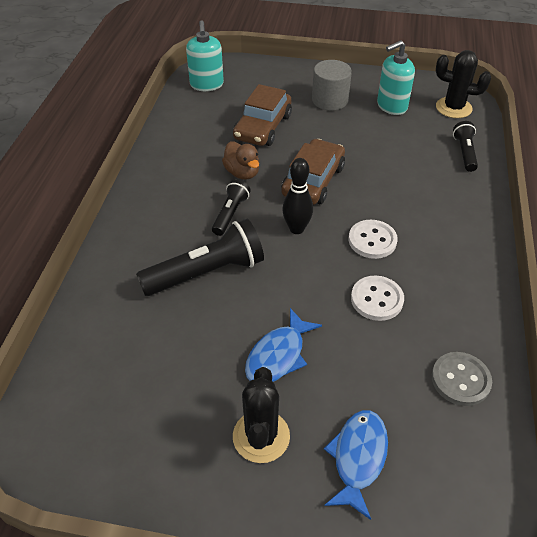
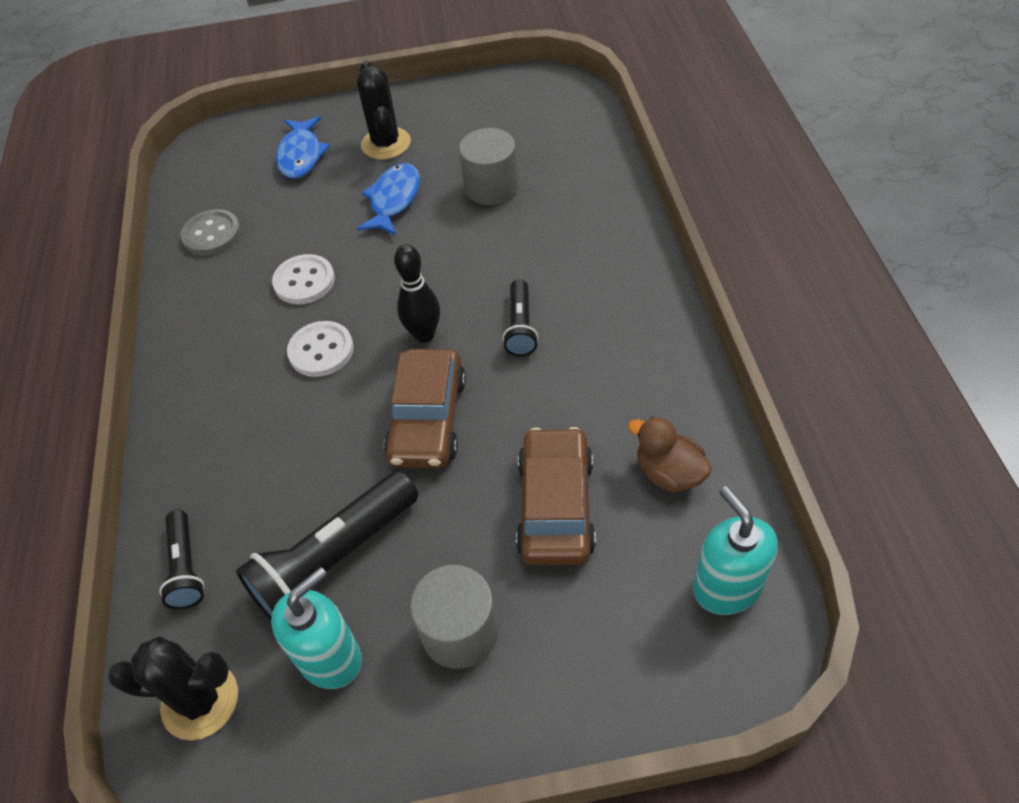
camera: 165 degrees right, 5 degrees up
(186, 336) = (491, 187): none -> grey cylinder
(206, 273) = (507, 248): black flashlight -> black flashlight (335, 559)
(242, 173) = (540, 397): brown duck -> brown duck (669, 473)

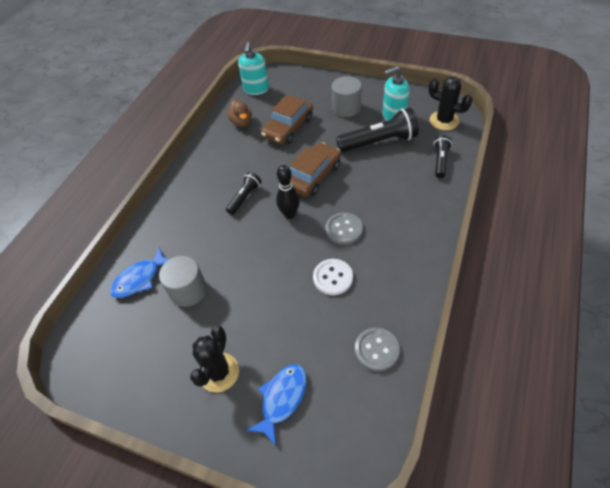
camera: 150 degrees left, 0 degrees up
(321, 351) = (344, 229): white button -> grey button
(394, 200) = (248, 313): blue fish -> blue fish (140, 279)

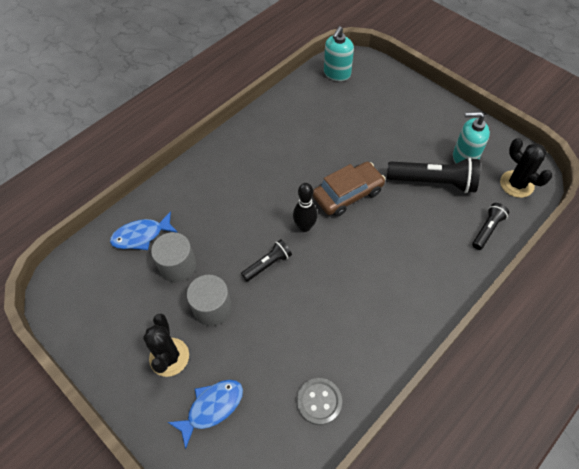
camera: 20 degrees right, 5 degrees up
(219, 372) = (169, 357): black cactus -> black cactus turned 45 degrees counterclockwise
(241, 122) = (305, 106): brown duck -> none
(244, 197) = (270, 191): black flashlight -> black flashlight (268, 264)
(288, 128) = (348, 130): brown car -> none
(333, 278) = (314, 311): white button -> none
(344, 229) = (349, 265): grey button -> none
(346, 108) = (419, 129): grey cylinder -> grey cylinder (212, 308)

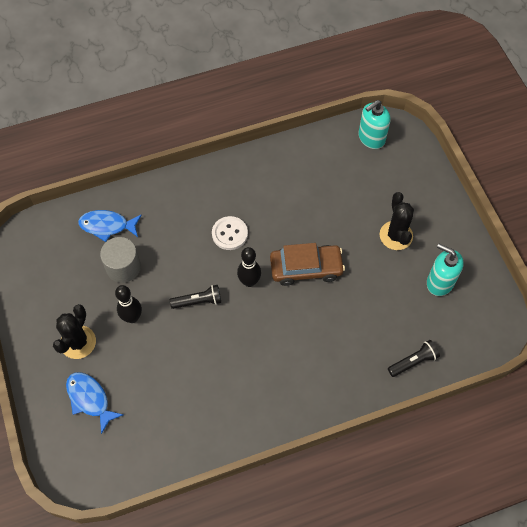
camera: 25 degrees right, 5 degrees up
(212, 308) = (132, 317): grey cylinder -> black bowling pin
(212, 408) = (90, 399): blue fish -> blue fish turned 120 degrees counterclockwise
(262, 194) = (229, 234): none -> white button
(319, 401) = (174, 436): grey button -> none
(433, 182) = (393, 293): black flashlight -> none
(516, 184) = (473, 331): black cactus -> black cactus (396, 235)

